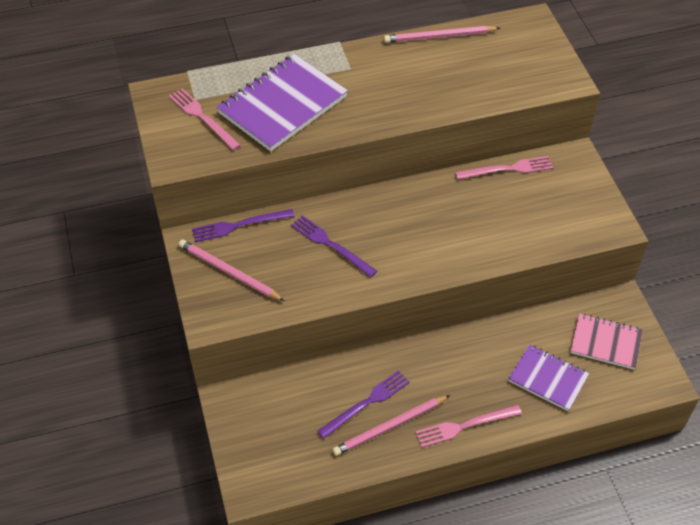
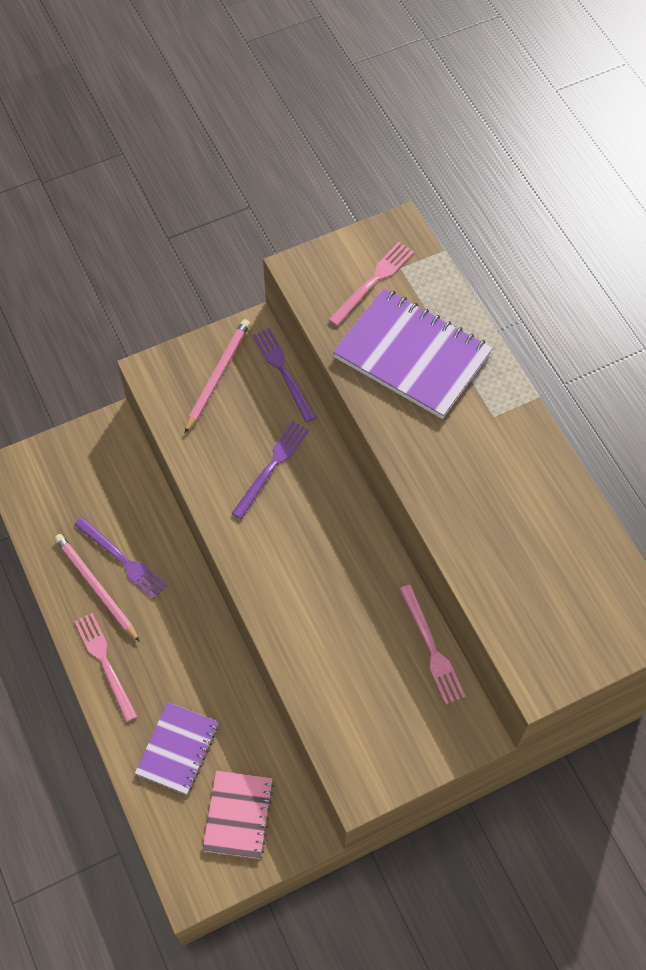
camera: 80 degrees right, 10 degrees up
(439, 37) = (582, 510): pink pencil -> none

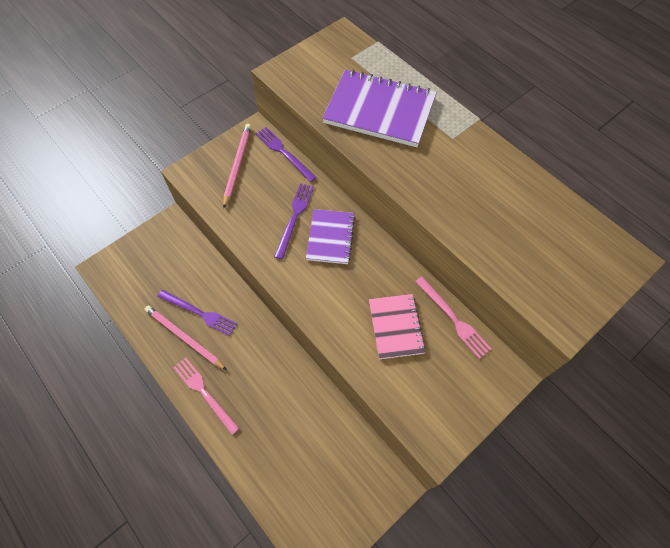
camera: 15 degrees left, 0 degrees up
(178, 749) = (277, 445): purple notebook -> purple notebook (330, 237)
(238, 815) = (338, 485): pink notebook -> pink notebook (396, 327)
(373, 281) = (335, 69): pink fork -> none

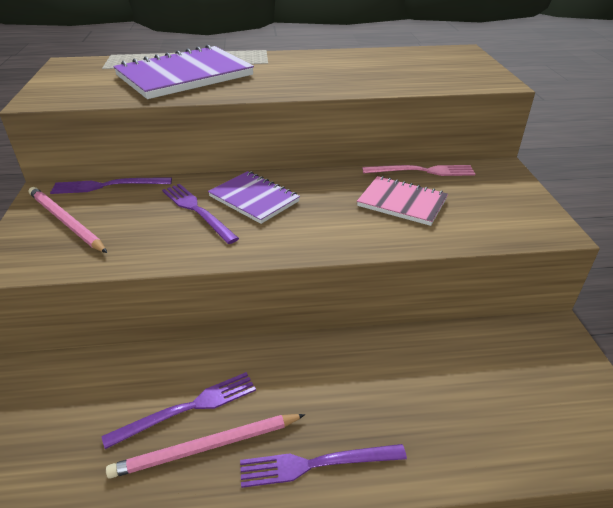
camera: 55 degrees left, 25 degrees down
(204, 393) = (316, 464): pink fork -> purple fork

